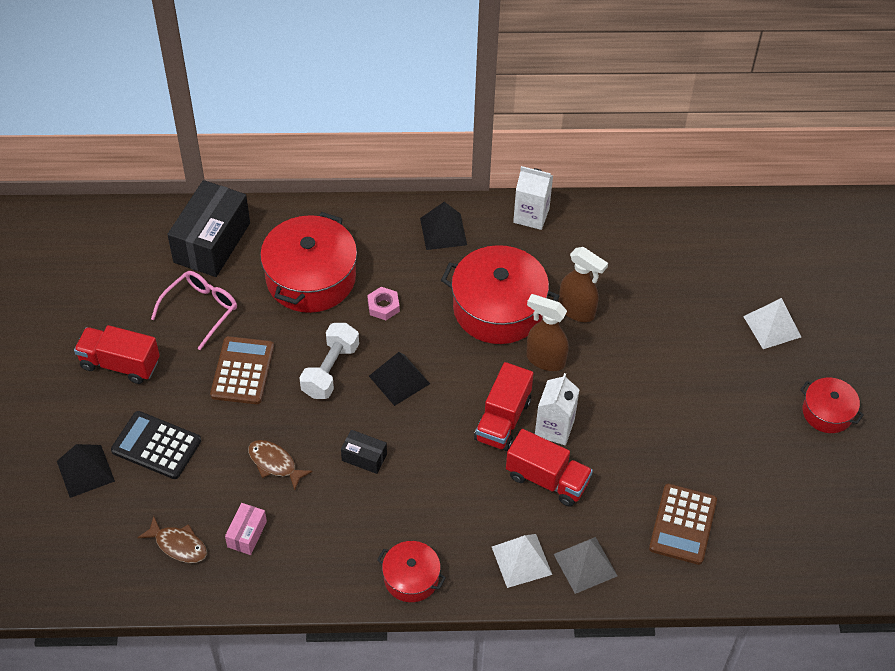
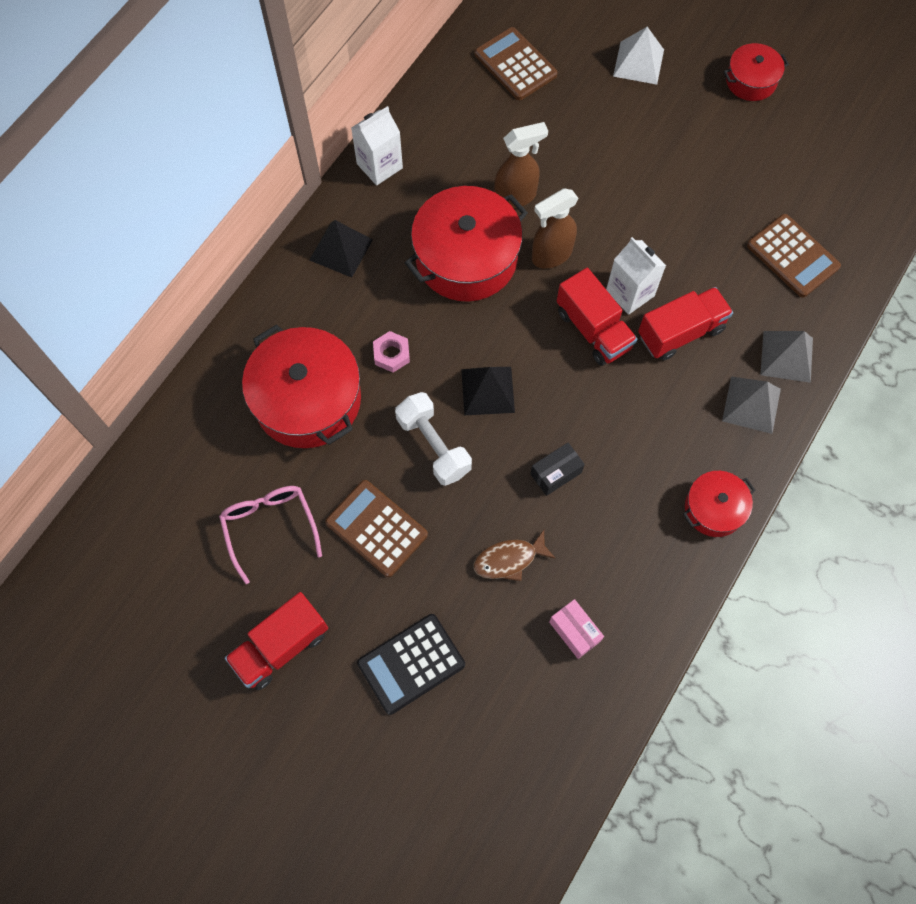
camera: 55 degrees left, 15 degrees up
(85, 471) = (394, 754): black pyramid -> none
(178, 545) = (546, 705): brown fish -> none
(212, 242) = (189, 468): black box -> none
(521, 560) = (751, 404): white pyramid -> grey pyramid
(694, 249) = (515, 64): none -> brown calculator

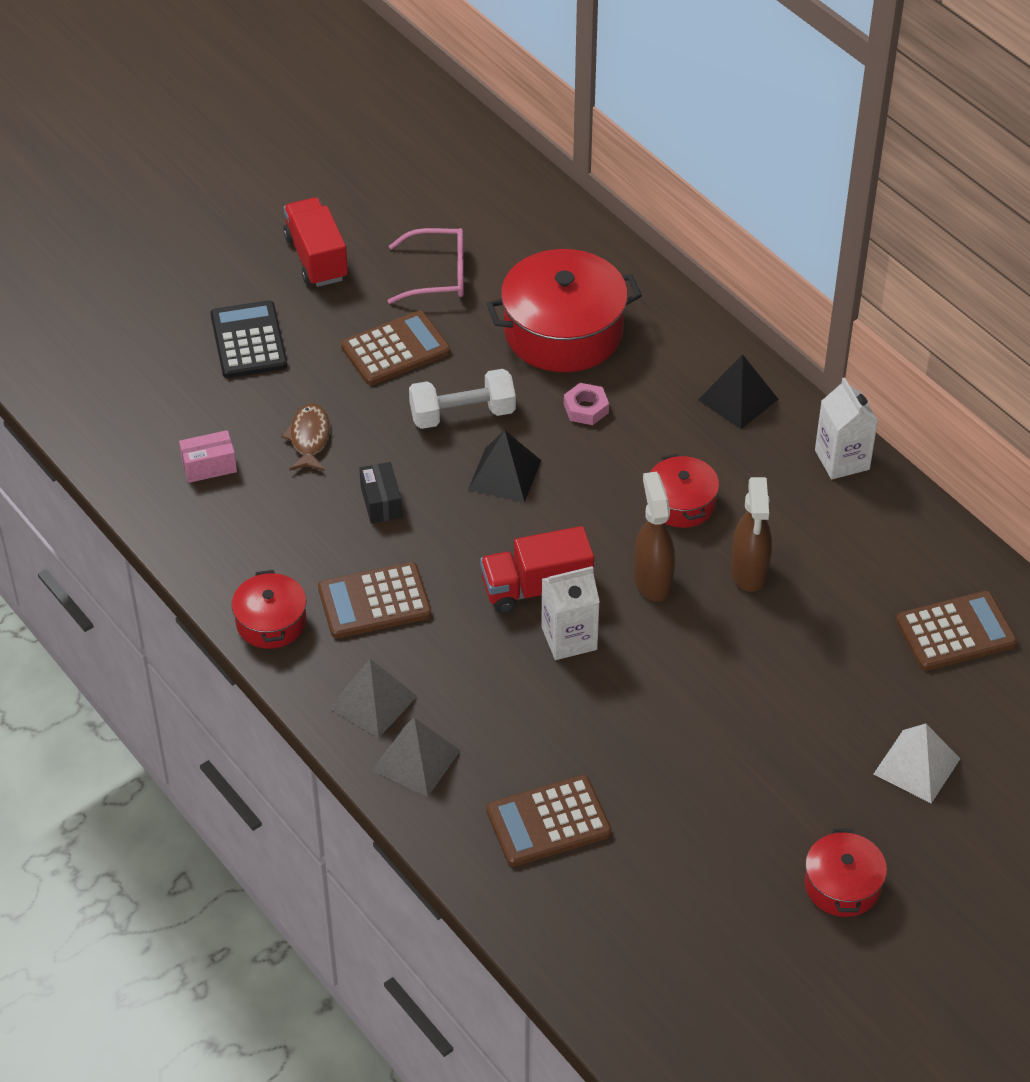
camera: 110 degrees right, 20 degrees down
(466, 258) = (681, 503): red pot -> red pot, size x0.54
(658, 439) = (374, 601): none -> brown calculator
(680, 332) = (495, 668): red truck -> none

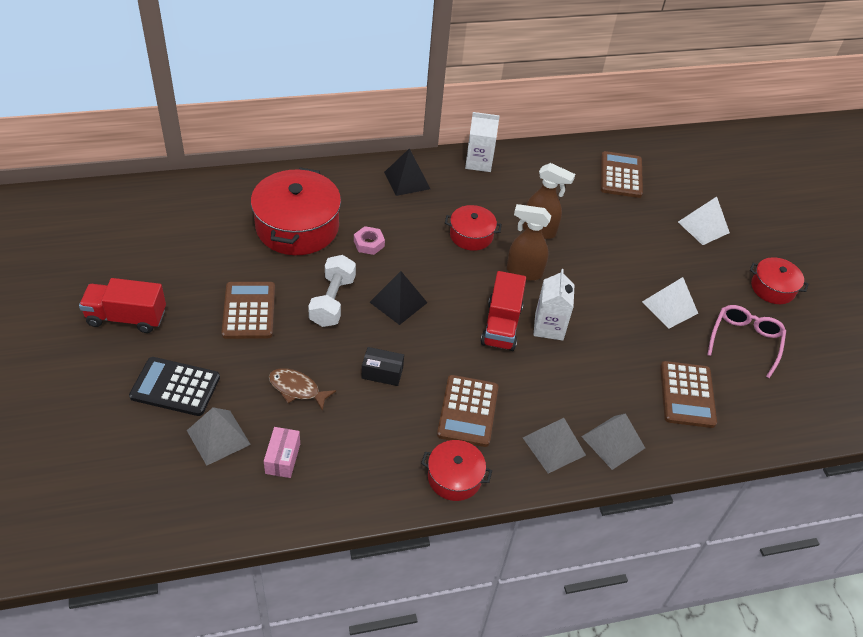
camera: 70 degrees left, 0 degrees up
(205, 403) = (218, 437): none -> grey pyramid
(438, 275) = (198, 263): pink glasses -> pink glasses (744, 341)
(704, 763) = (669, 307): none -> white pyramid

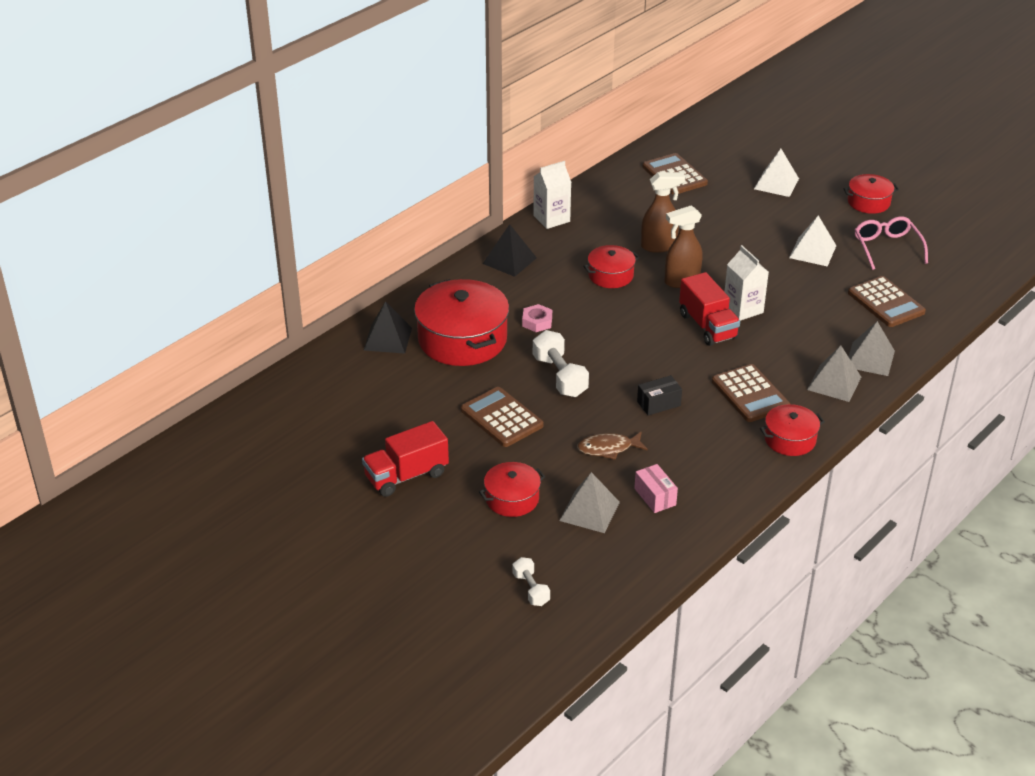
camera: 30 degrees left, 10 degrees down
(95, 479) = (531, 589): none -> white dumbbell
(175, 387) = (512, 499): black calculator -> red pot
(398, 302) = (612, 350): black pyramid -> black pyramid (388, 339)

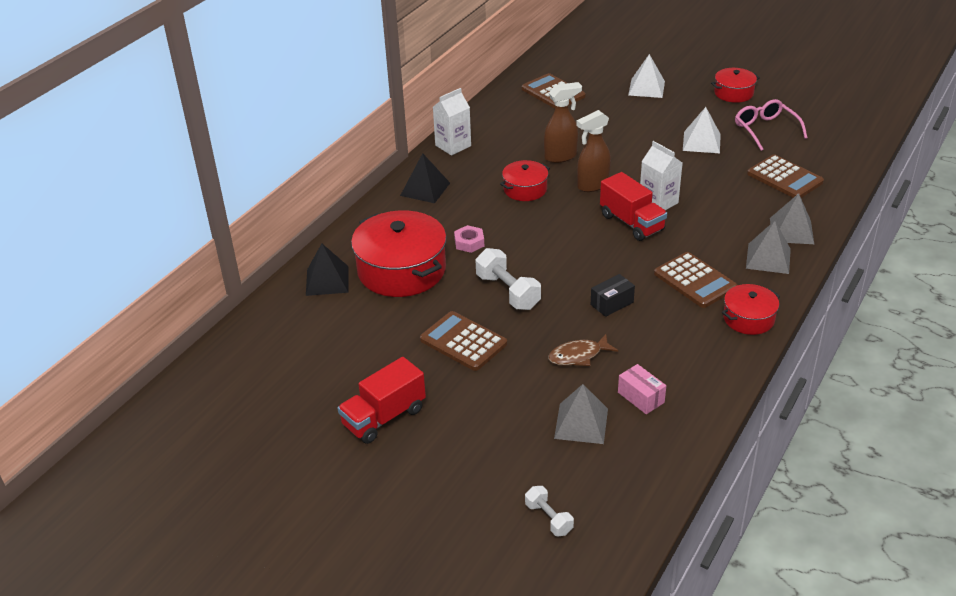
camera: 10 degrees left, 0 degrees up
(512, 499) = (499, 423): red pot -> none

